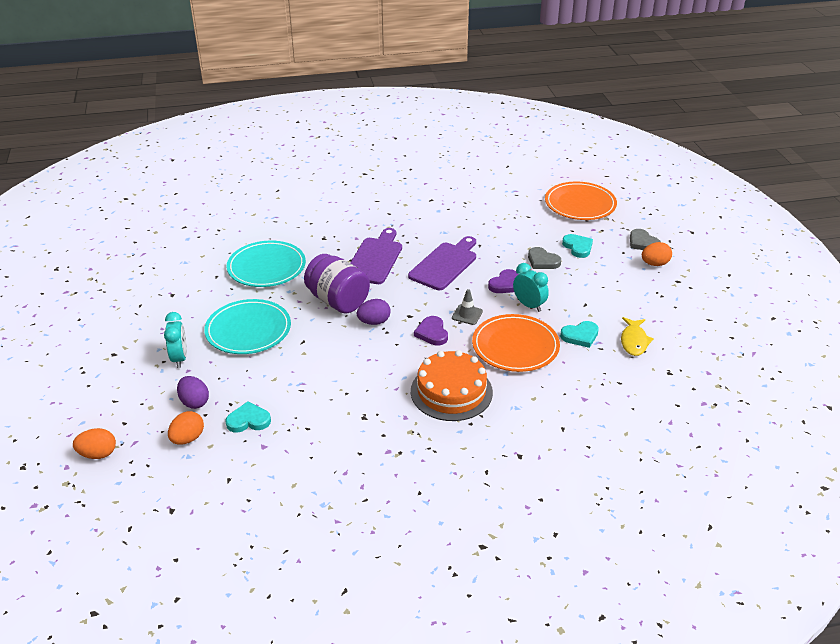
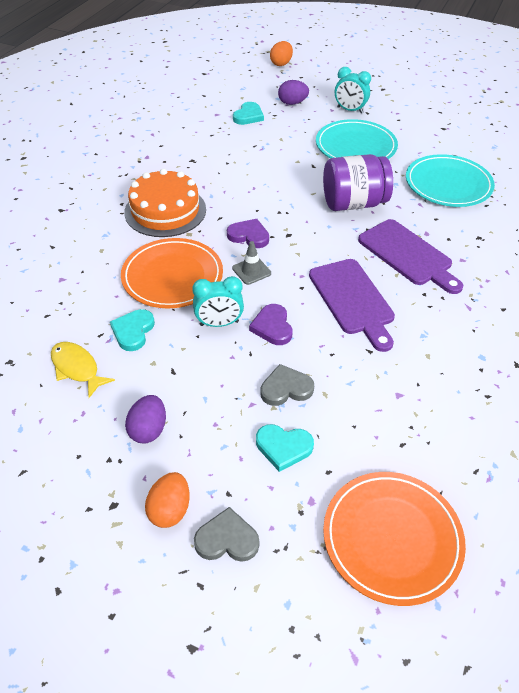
camera: 125 degrees right, 10 degrees up
(188, 438) = (258, 92): orange egg -> none
(374, 322) = (300, 210): purple egg -> purple egg (148, 430)

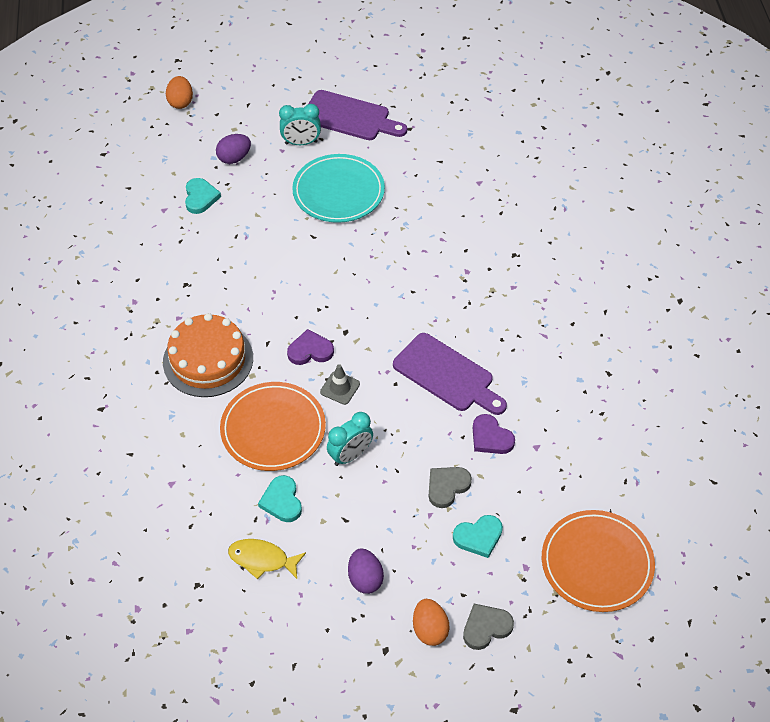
camera: 30 degrees left, 5 degrees up
(272, 327) = (398, 436): purple heart -> purple heart (490, 437)
(353, 203) = (381, 266): purple jar -> none
(408, 255) = (464, 304): purple cutting board -> purple cutting board (350, 117)
(448, 184) = (454, 203): turquoise plate -> none

